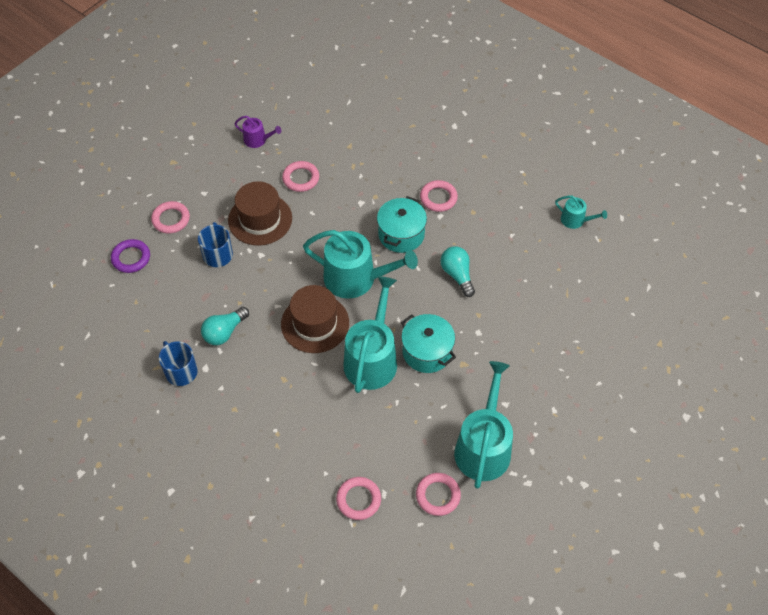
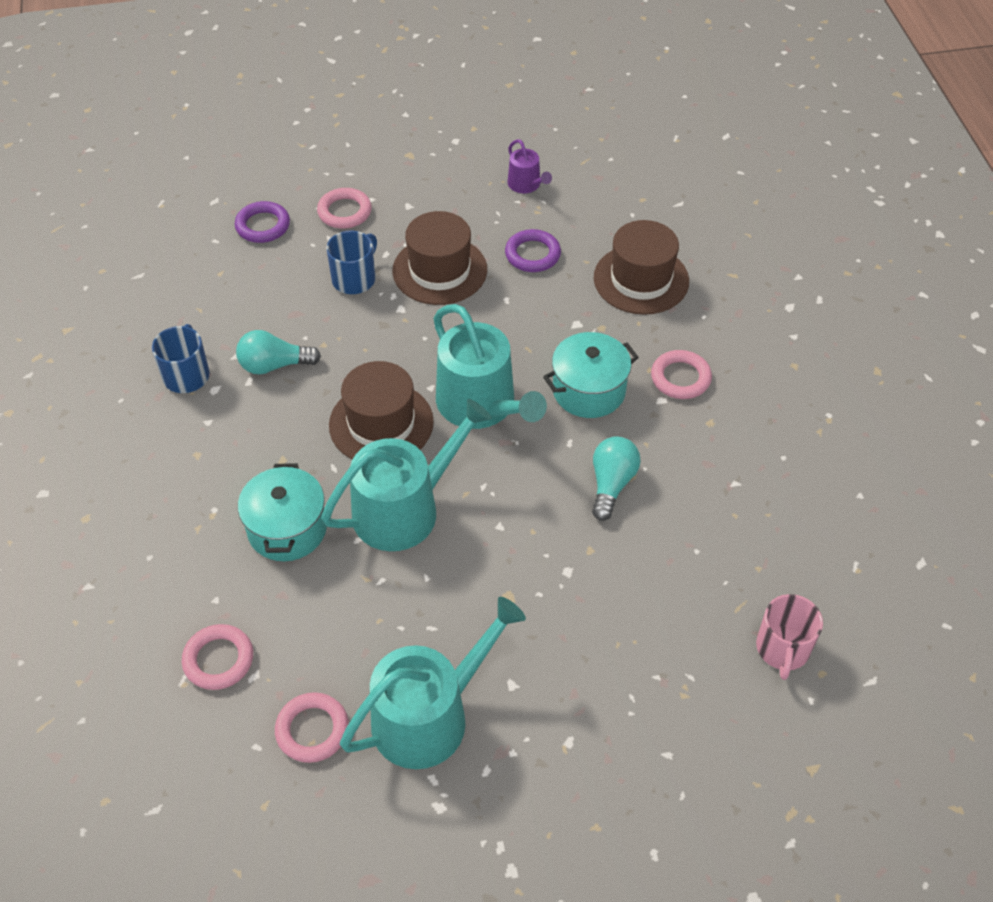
camera: 40 degrees right, 5 degrees down
(301, 178) = (532, 254): pink ring -> purple ring
(370, 157) = (641, 279): none -> brown hat
(427, 352) = (478, 548): turquoise pot -> turquoise pot (287, 529)
(575, 220) = (846, 523): turquoise watering can -> none
(602, 299) = (782, 649): none -> pink mug

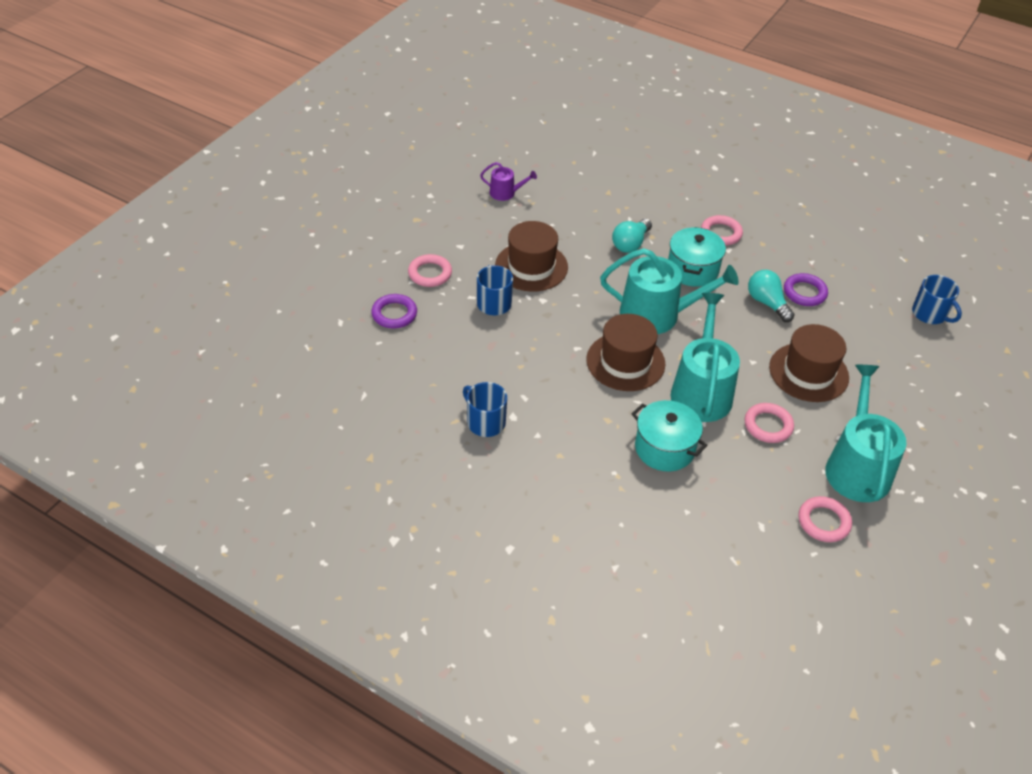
camera: 50 degrees left, 5 degrees down
(218, 660) = (734, 535): pink ring -> pink ring (768, 425)
(274, 365) = (524, 379): turquoise light bulb -> turquoise light bulb (630, 244)
(532, 254) = (564, 225): purple ring -> purple ring (804, 292)
(641, 279) = (634, 201): brown hat -> brown hat (808, 372)
(782, 649) = (930, 314): pink mug -> blue mug

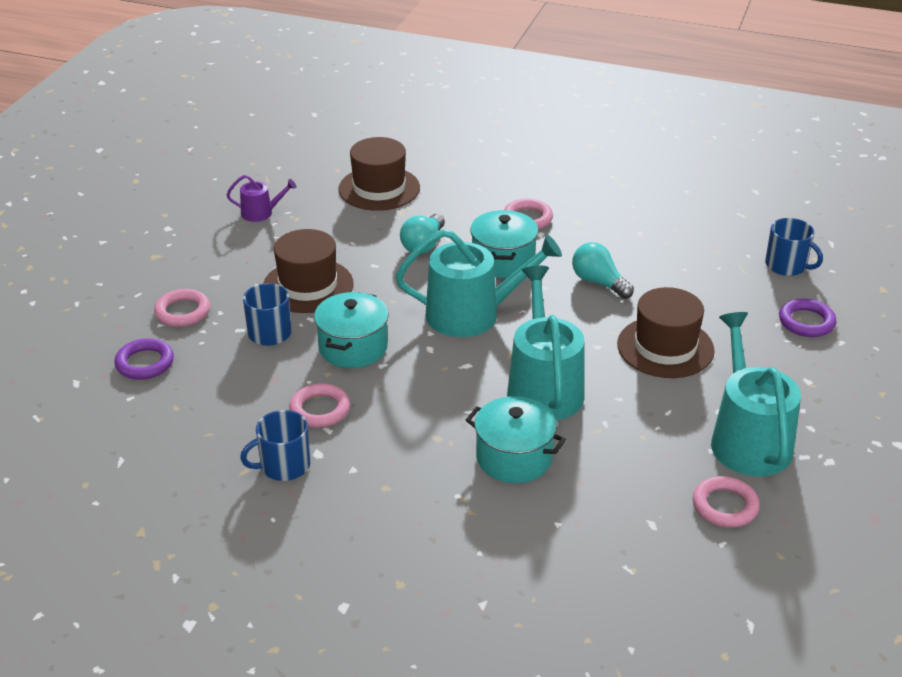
camera: 10 degrees left, 10 degrees down
(485, 422) = (283, 466): blue mug -> blue mug turned 60 degrees counterclockwise
(557, 328) = (353, 347): none -> turquoise pot
(625, 362) = (445, 370): brown hat -> brown hat (379, 188)
(768, 425) = (632, 412): pink ring -> pink ring (320, 410)
(804, 292) = (639, 265): purple ring -> purple ring (806, 322)

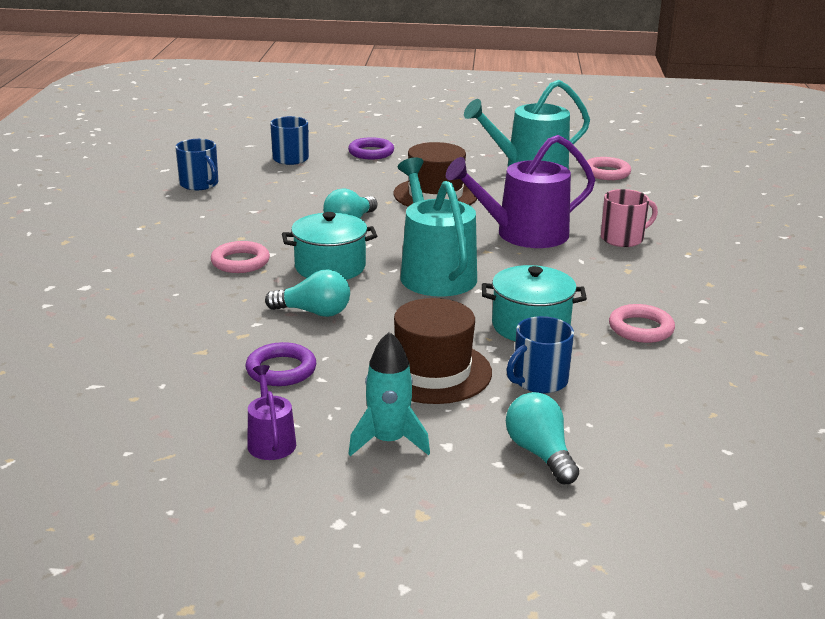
camera: 105 degrees left, 10 degrees down
(145, 363) = (660, 457): purple ring -> purple ring (281, 370)
(182, 312) = (540, 453): pink ring -> turquoise light bulb
(234, 255) = (388, 441): none -> turquoise rocket
(283, 466) = (733, 333): blue mug -> blue mug (199, 184)
(379, 188) = (185, 358): brown hat -> none
(514, 458) = (623, 238): turquoise pot -> pink mug
(543, 387) = (523, 234): turquoise watering can -> purple watering can

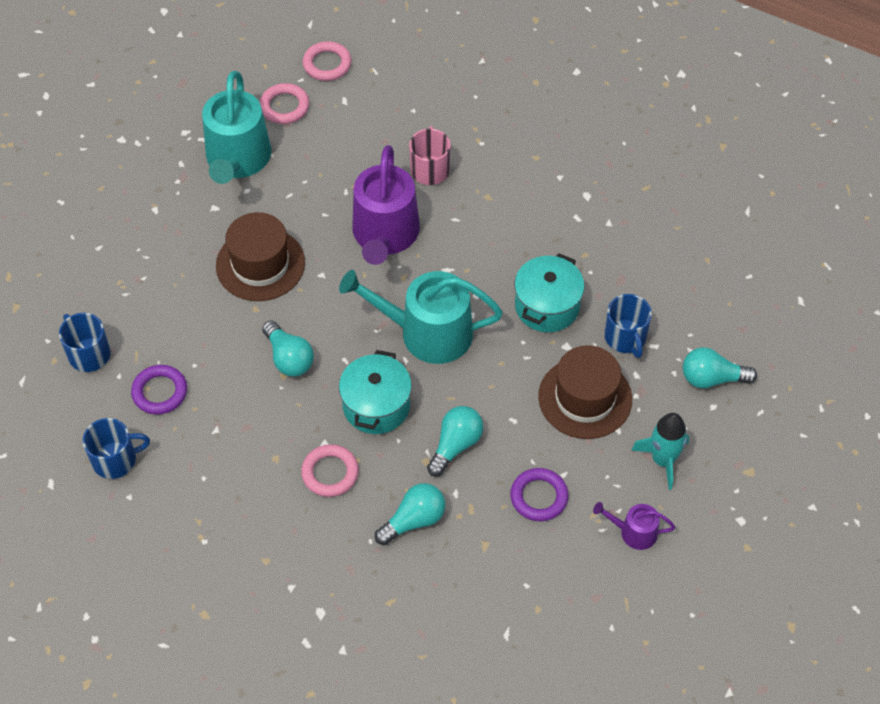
camera: 65 degrees left, 30 degrees up
(211, 309) = (414, 520): none -> turquoise light bulb
(371, 152) = (115, 275): purple ring -> purple ring (160, 392)
(641, 328) = (582, 239): pink ring -> pink ring (327, 64)

